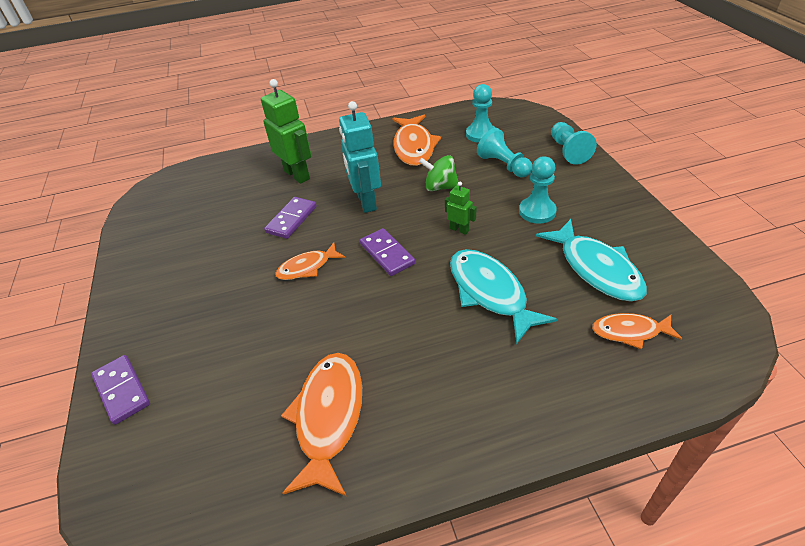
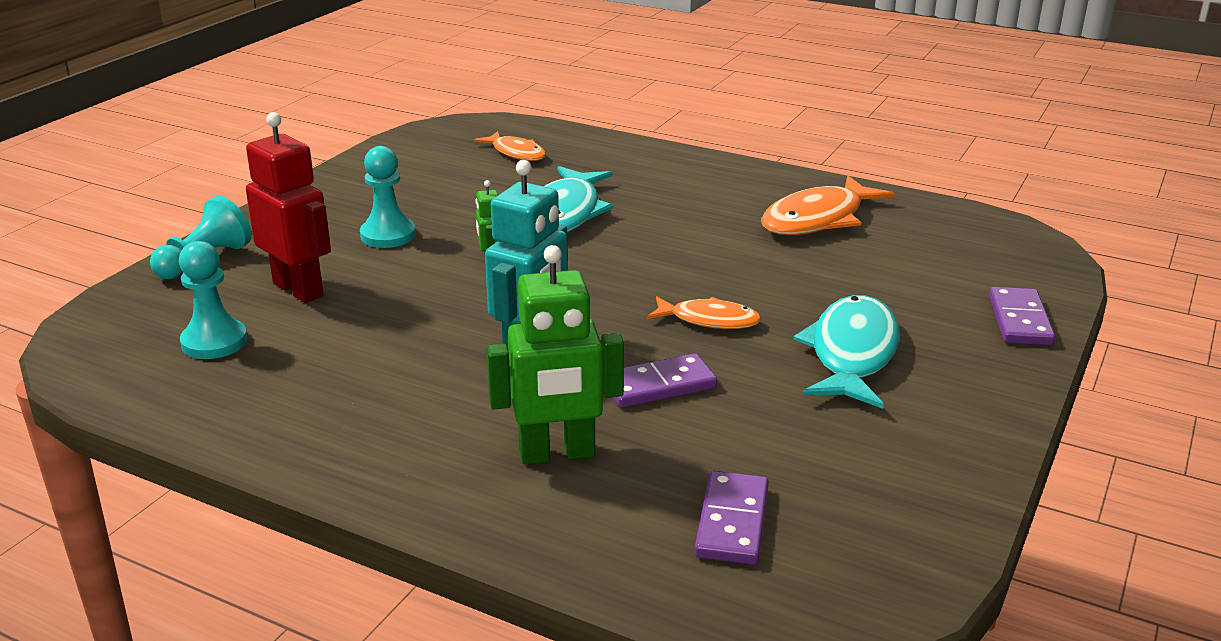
camera: 140 degrees left, 15 degrees down
(297, 175) = (557, 454): green robot -> green robot turned 105 degrees counterclockwise
(387, 254) = (602, 285): purple domino -> purple domino (732, 522)
(414, 147) = (325, 384): orange fish -> none
(440, 187) = (416, 311): green spinning top -> none
(504, 165) = (299, 290): turquoise pawn -> red robot
(596, 269) = (450, 183): turquoise fish -> turquoise fish (852, 354)

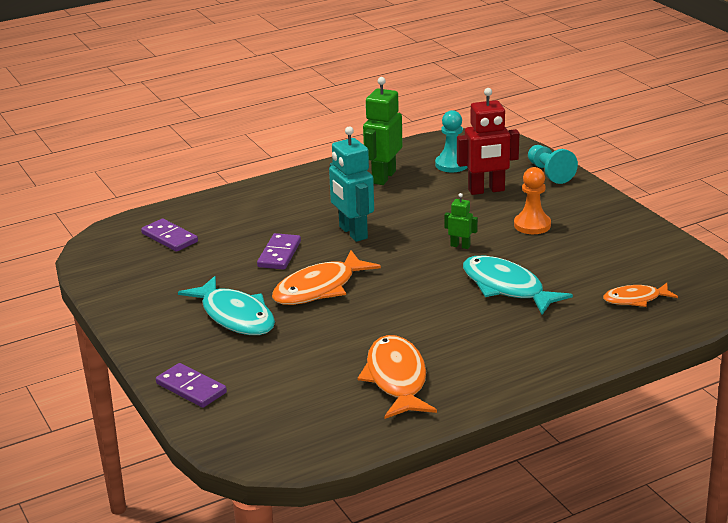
camera: 125 degrees right, 0 degrees up
(388, 235) = (532, 225): turquoise pawn -> orange pawn
(557, 454) = (262, 216): green robot -> green robot (383, 177)
(709, 320) = (319, 288): orange fish -> orange fish, size x1.68

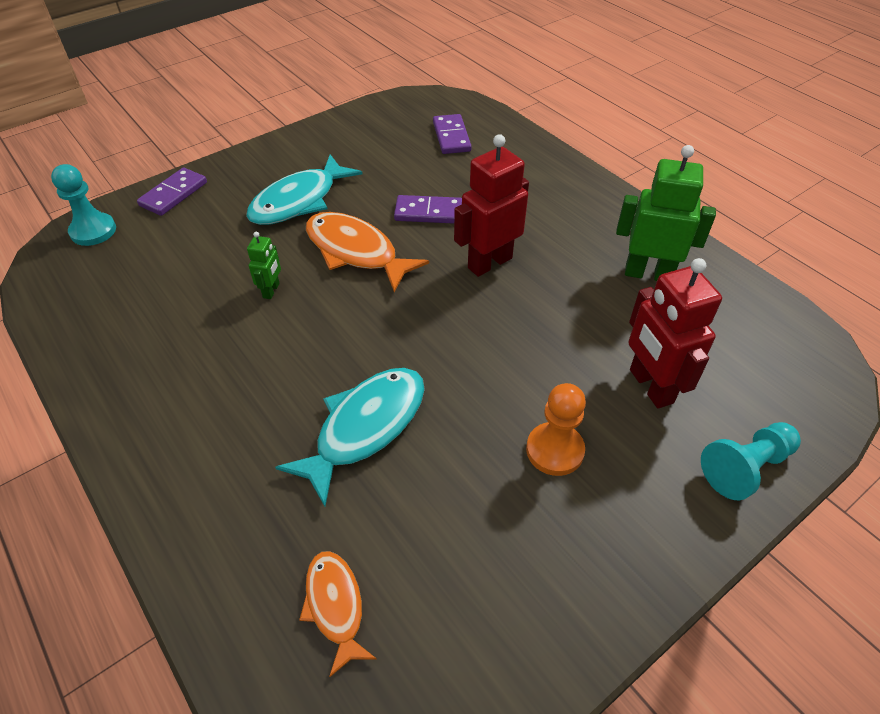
camera: 80 degrees right, 20 degrees up
(169, 238) = (451, 137): purple domino -> purple domino turned 45 degrees counterclockwise
(352, 233) = (489, 263): turquoise robot -> red robot
(396, 379) = (160, 335): orange fish -> none
(452, 164) = (718, 340): turquoise pawn -> turquoise pawn (93, 231)
(460, 246) = (474, 368): green robot -> green robot (271, 290)

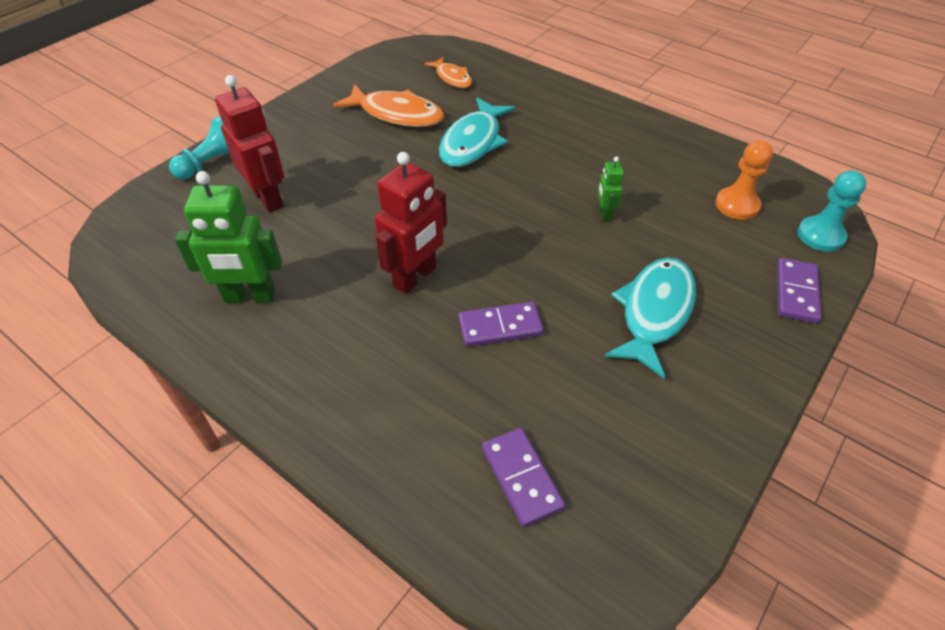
camera: 165 degrees right, 0 degrees up
(355, 252) = (553, 263): orange fish -> orange fish (397, 114)
(554, 450) = (342, 151): orange pawn -> orange pawn (737, 205)

